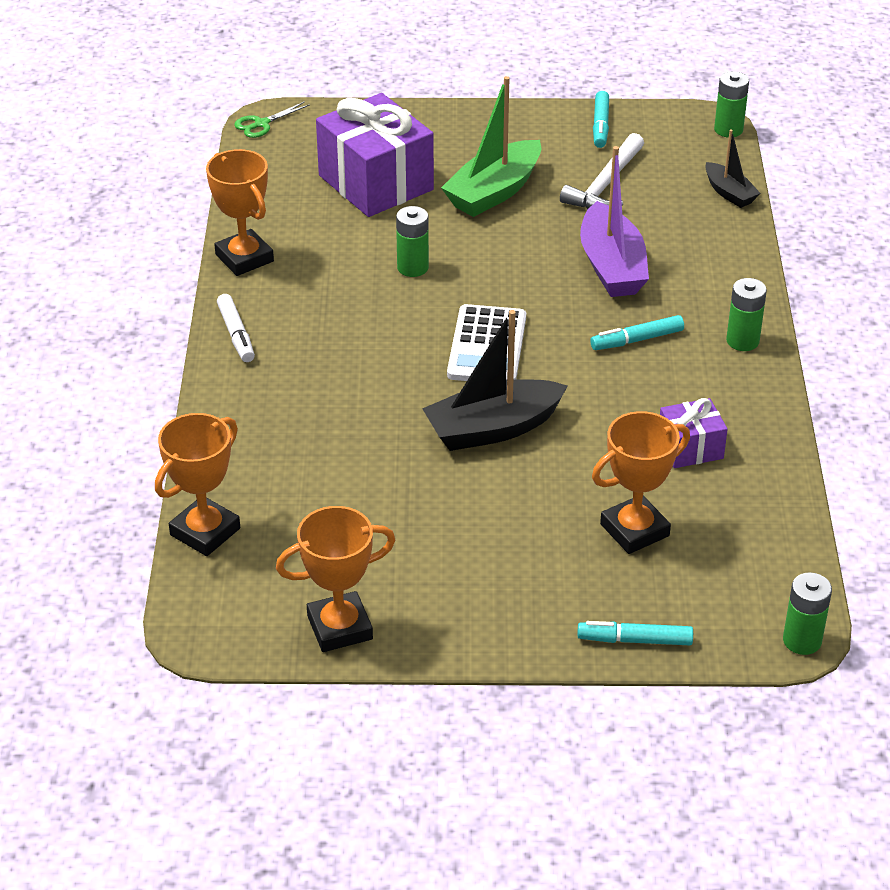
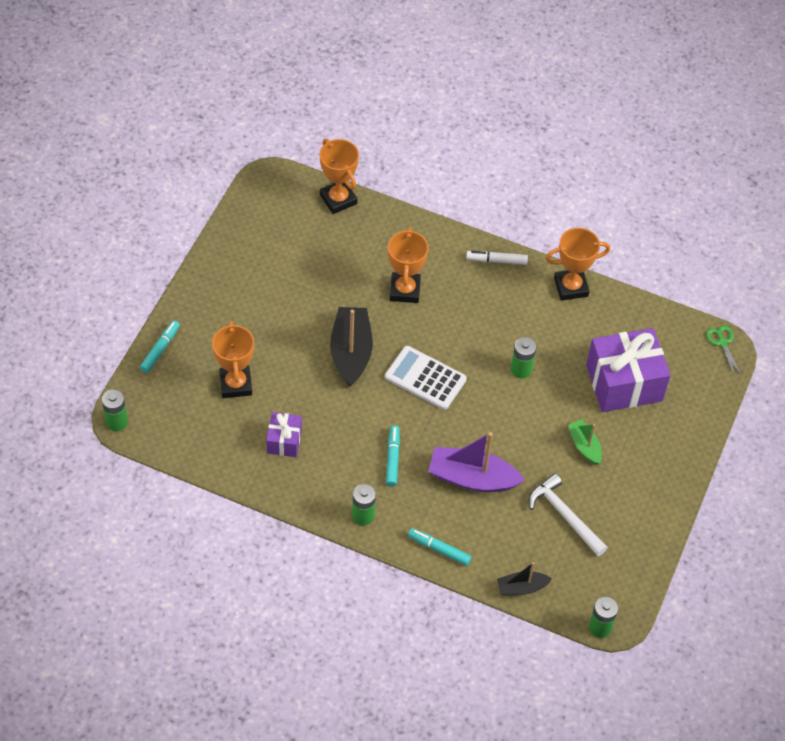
camera: 110 degrees right, 15 degrees up
(339, 627) = (240, 232): orange trophy -> orange trophy (405, 290)
(494, 192) = (584, 446): green boat -> green boat, size x0.56
(600, 125) = (639, 545): turquoise marker -> turquoise marker (439, 549)

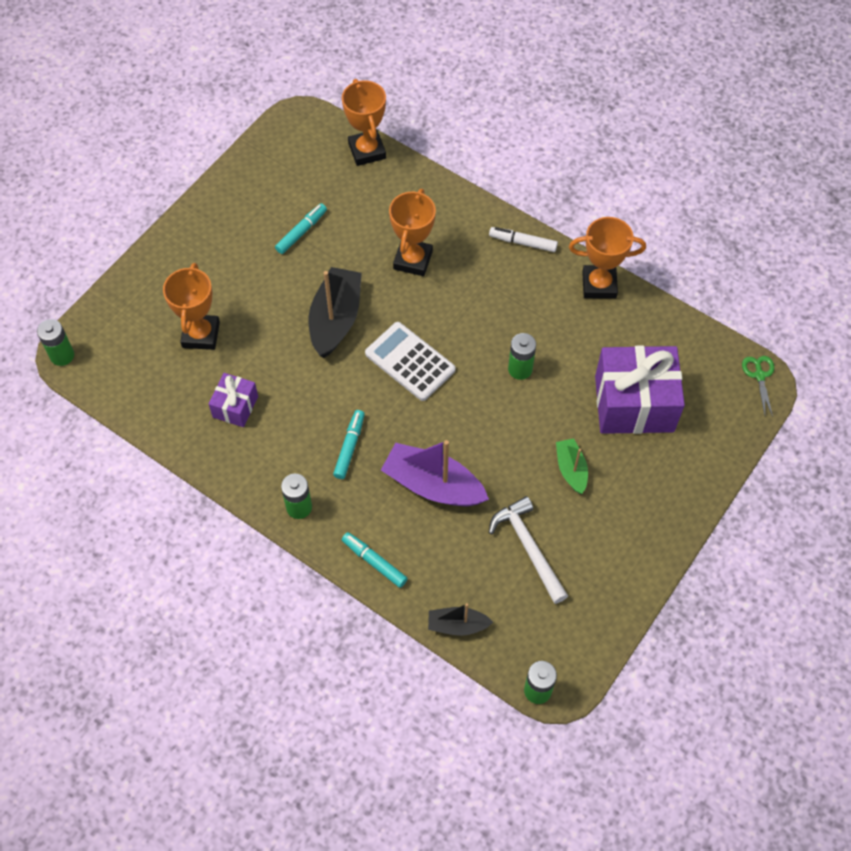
camera: 15 degrees right, 5 degrees up
(160, 349) = (132, 283): turquoise marker -> turquoise marker (301, 232)

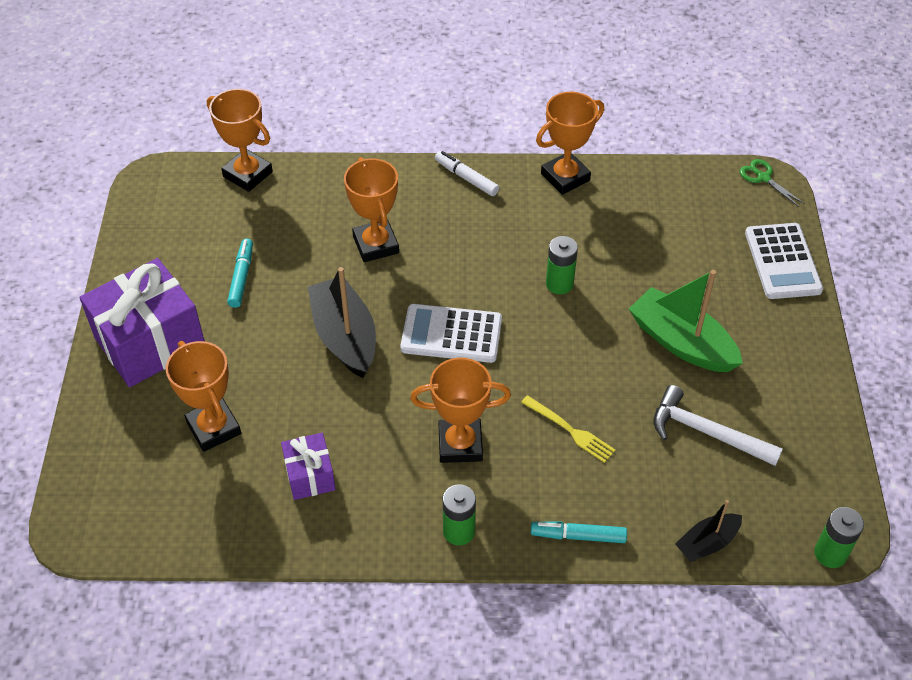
camera: 35 degrees left, 10 degrees down
(62, 355) = (69, 537): green battery -> none
(349, 447) = (460, 444): turquoise marker -> orange trophy
(433, 485) = (571, 431): purple boat -> yellow fork
(522, 243) = (466, 178): white marker -> white marker turned 60 degrees clockwise
(571, 469) = (681, 342): green boat -> green boat, size x1.80
(634, 403) = (684, 257): purple gift -> purple gift (150, 342)
(709, 454) = (782, 262): none -> white calculator

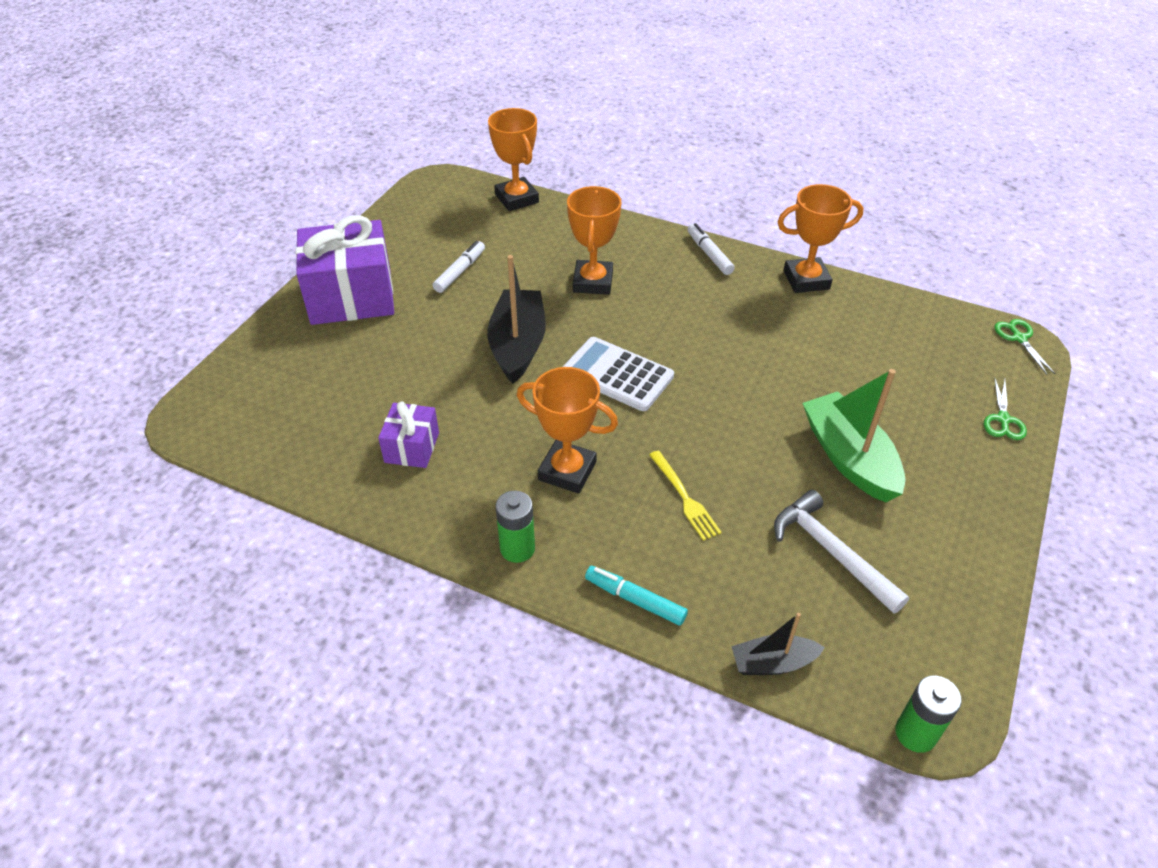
camera: 25 degrees right, 5 degrees down
(214, 428) = (356, 379): orange trophy -> none
(241, 277) = (460, 272): turquoise marker -> white marker
(559, 284) = (749, 366): green battery -> none
(782, 262) = (1003, 419): white calculator -> green scissors

